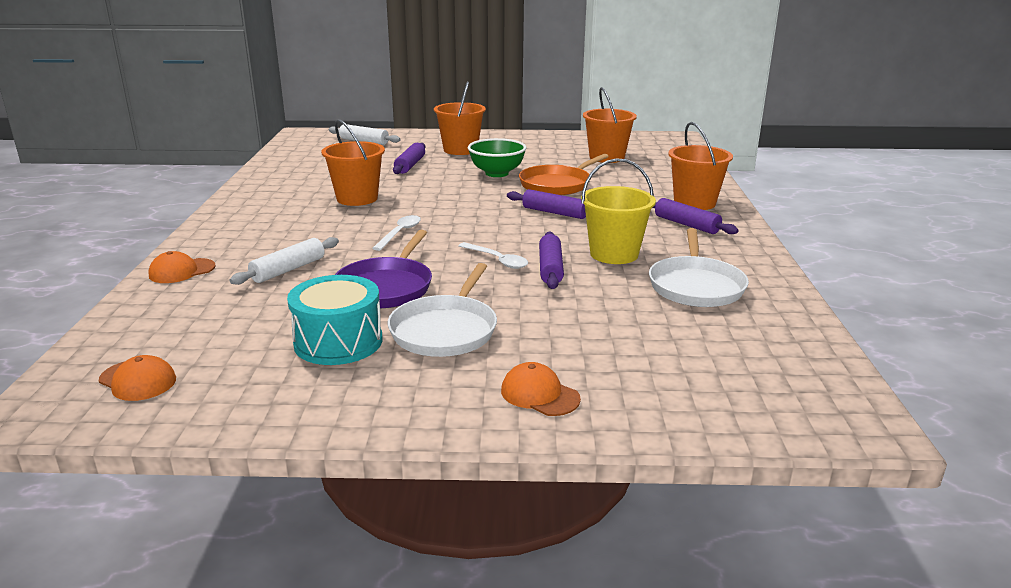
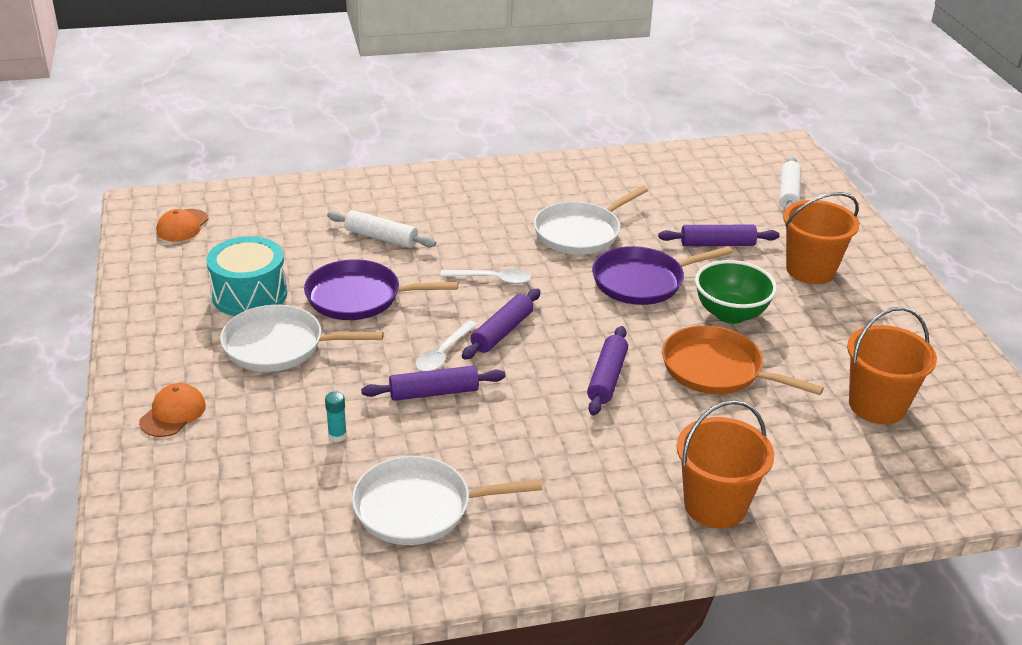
camera: 75 degrees right, 10 degrees up
(182, 271) = (362, 189): orange cap -> none
(357, 198) = (580, 233): orange bucket -> white pan
(441, 189) = (642, 281): none -> purple pan
(598, 311) = (337, 435): none -> turquoise glue stick
(614, 254) = (491, 437): yellow bucket -> none
(686, 224) = (619, 498): purple rolling pin -> purple rolling pin (502, 332)

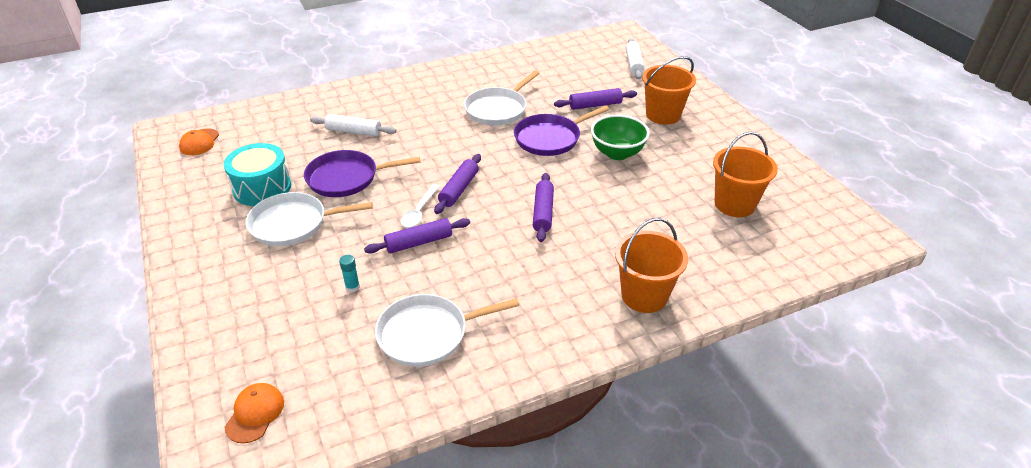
camera: 10 degrees left, 5 degrees up
(173, 413) = (218, 290): orange cap -> orange cap (255, 414)
(492, 279) = (443, 151): white spoon -> none
(716, 369) = (618, 194): orange pan -> none

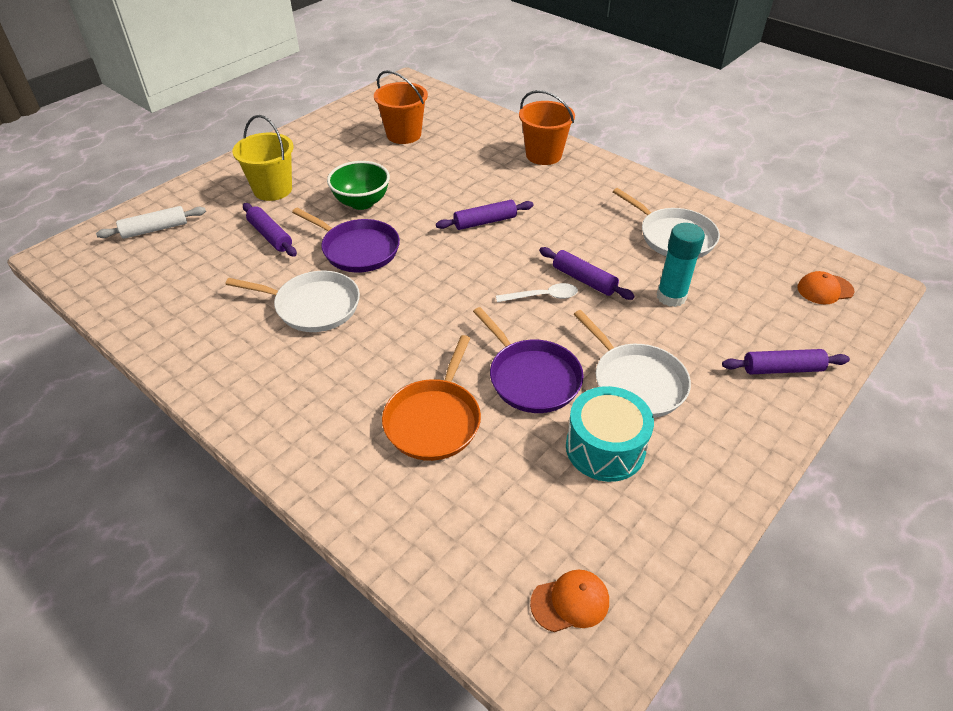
camera: 115 degrees left, 5 degrees up
(352, 287) = (671, 296): turquoise glue stick -> turquoise glue stick, size x2.10
(354, 131) = (434, 420): white rolling pin -> orange pan
(459, 189) = (488, 283): purple rolling pin -> purple rolling pin (782, 369)
(663, 115) = (273, 189): orange bucket -> yellow bucket

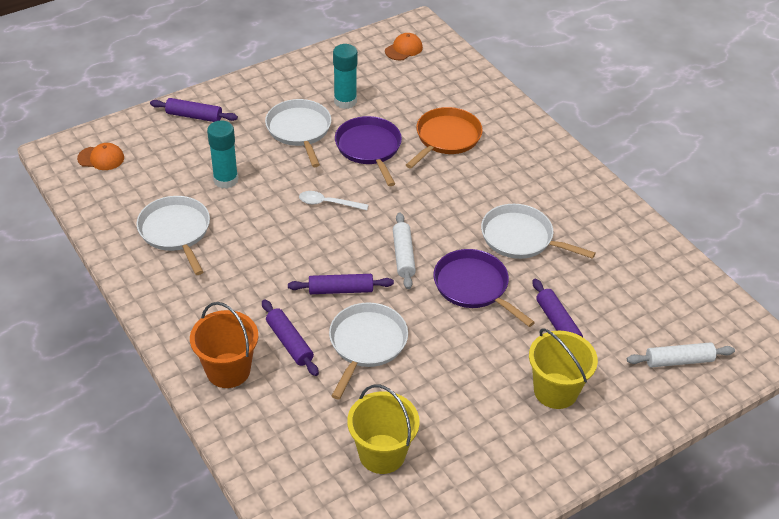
camera: 165 degrees left, 0 degrees up
(361, 202) = (459, 346): green bowl -> none
(403, 135) = (382, 454): orange bucket -> yellow bucket
(437, 262) = (403, 256): none -> white rolling pin
(443, 190) = (366, 343): none -> white pan
(570, 602) = (403, 49): orange cap -> orange cap turned 135 degrees clockwise
(584, 280) = (285, 209): purple rolling pin -> purple rolling pin (289, 342)
(605, 448) = (345, 101): turquoise drum -> turquoise glue stick

